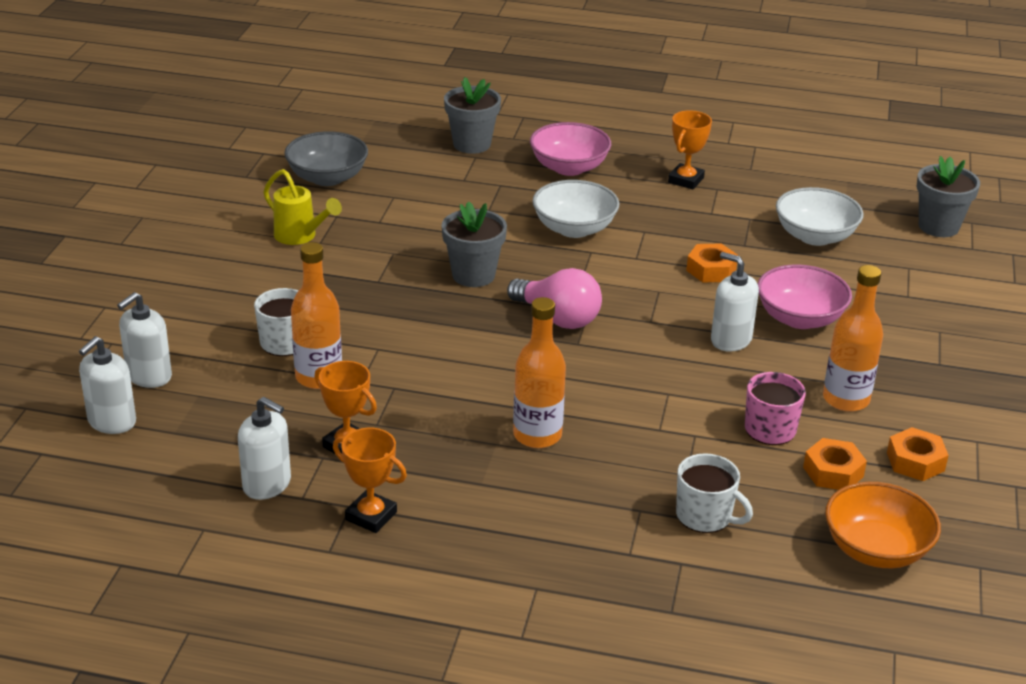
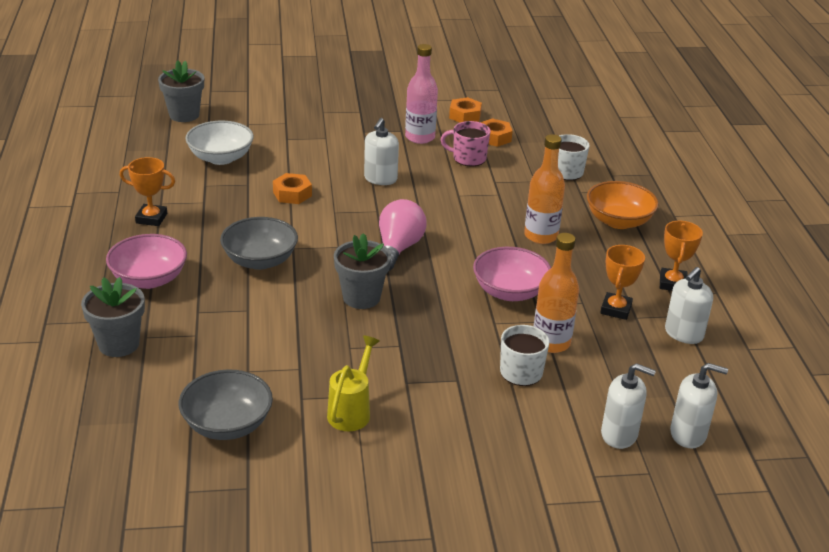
camera: 110 degrees left, 0 degrees up
(267, 484) = (683, 334): white soap dispenser -> white soap dispenser turned 150 degrees counterclockwise
(574, 228) = (260, 260): white bowl -> grey bowl
(800, 318) = (337, 157): pink bowl -> pink bowl (510, 292)
(846, 399) = (420, 137): orange bottle -> pink bottle
(876, 549) = (549, 123): orange bowl -> orange bowl (618, 221)

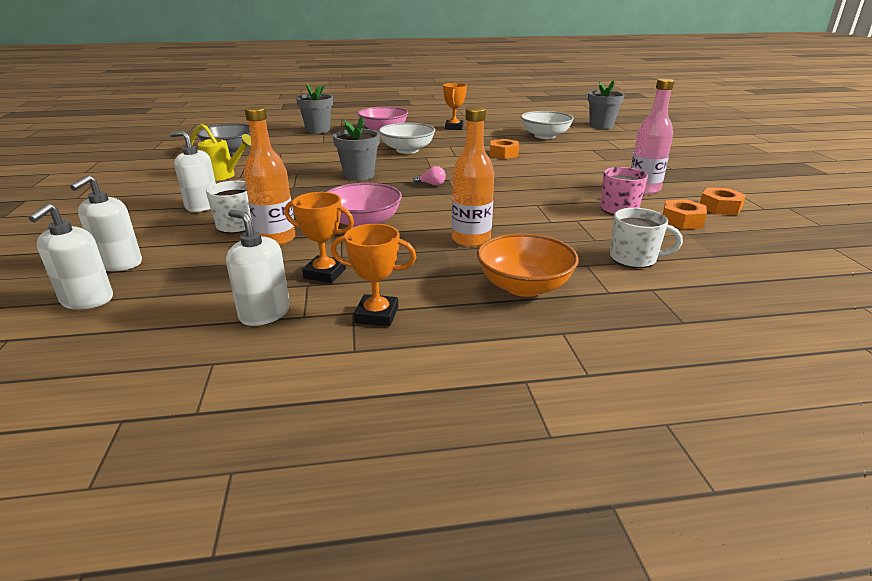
camera: 90 degrees right, 5 degrees down
(260, 260) = (407, 150): grey bowl -> white bowl
(380, 179) = (547, 177): white soap dispenser -> white soap dispenser (202, 206)
(398, 248) = (431, 184): pink light bulb -> pink light bulb, size x0.45

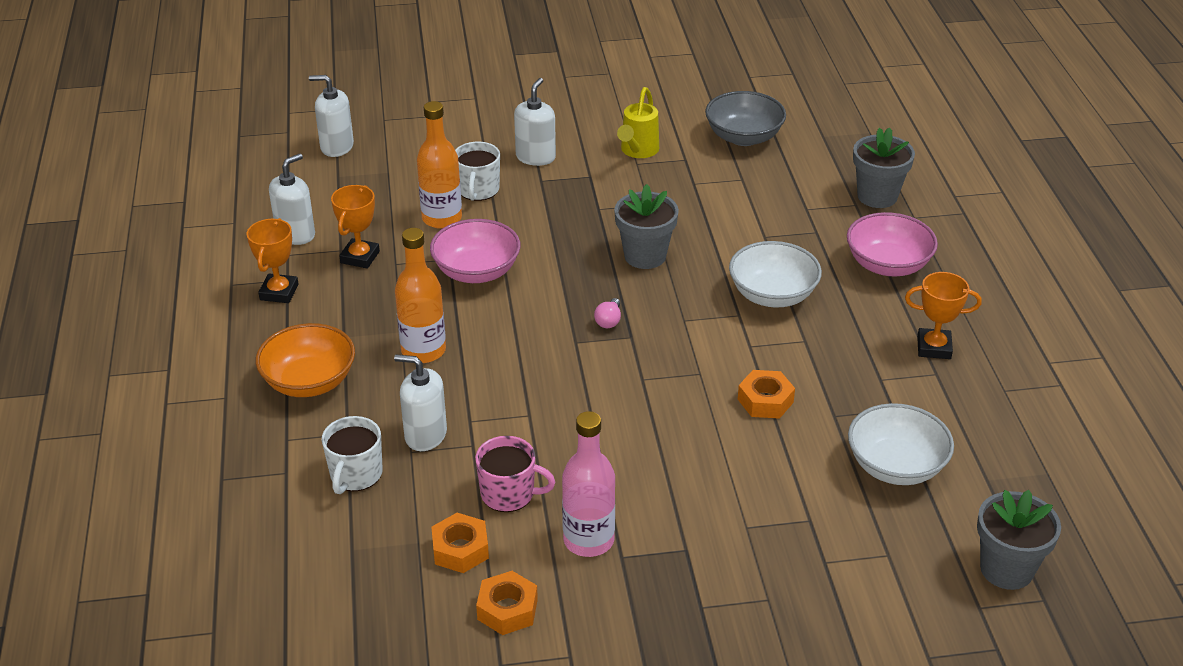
camera: 90 degrees right, 10 degrees up
(119, 264) = (399, 144): white soap dispenser -> white soap dispenser (425, 435)

